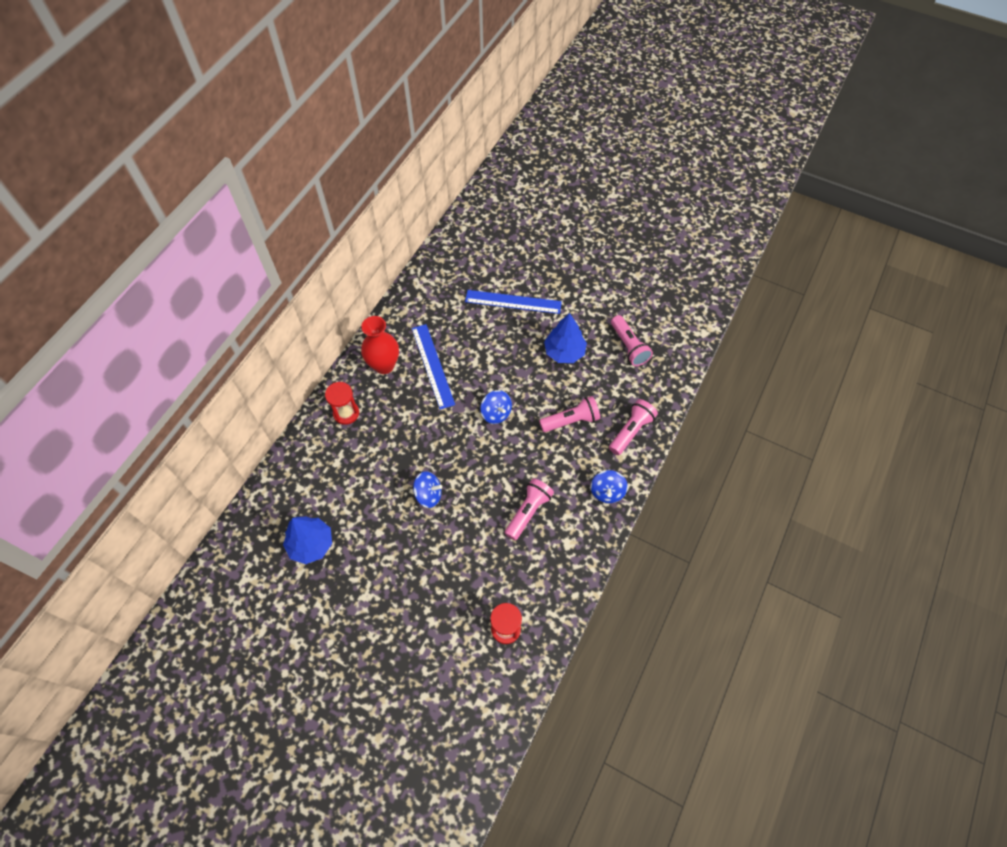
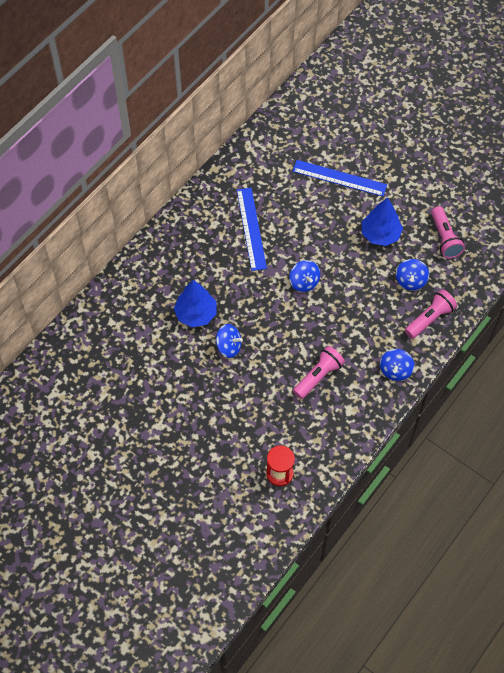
camera: 10 degrees right, 0 degrees up
(311, 544) = (116, 373): blue tree -> blue tree (196, 314)
(346, 413) = (163, 261): red hourglass -> none
(384, 365) = (205, 221): red vase -> none
(571, 420) = (374, 300): pink flashlight -> none
(604, 395) = (410, 281): none -> blue spinning top

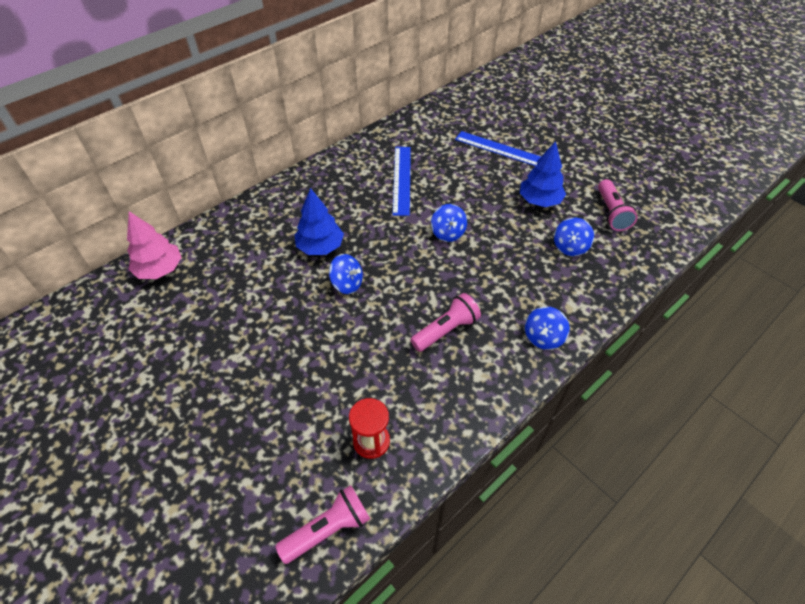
camera: 10 degrees right, 10 degrees down
(64, 358) = (160, 269): none -> pink tree
(429, 319) = (590, 287): pink flashlight -> pink flashlight (328, 529)

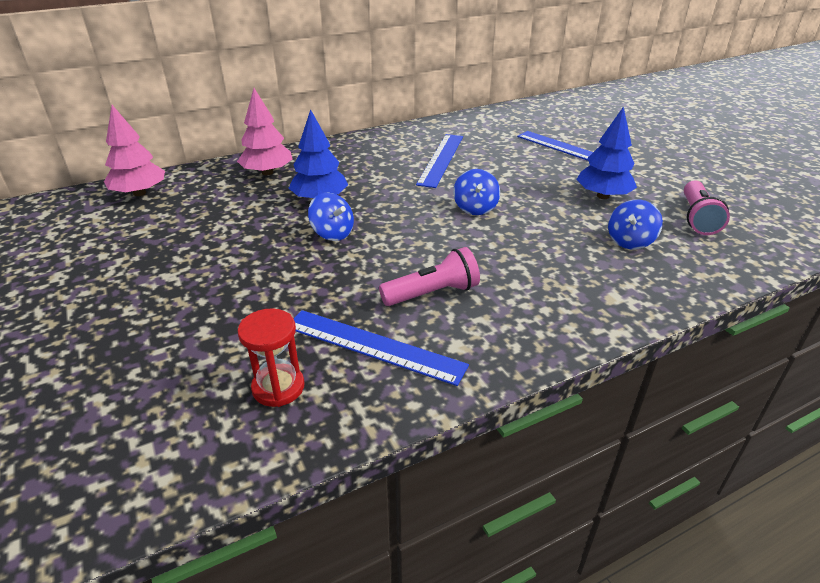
camera: 15 degrees right, 15 degrees down
(261, 223) = (267, 172): none -> pink tree
(328, 529) = (164, 474): pink flashlight -> none
(422, 389) = (374, 346): none -> blue ruler
(543, 337) = (562, 322): blue spinning top -> none

